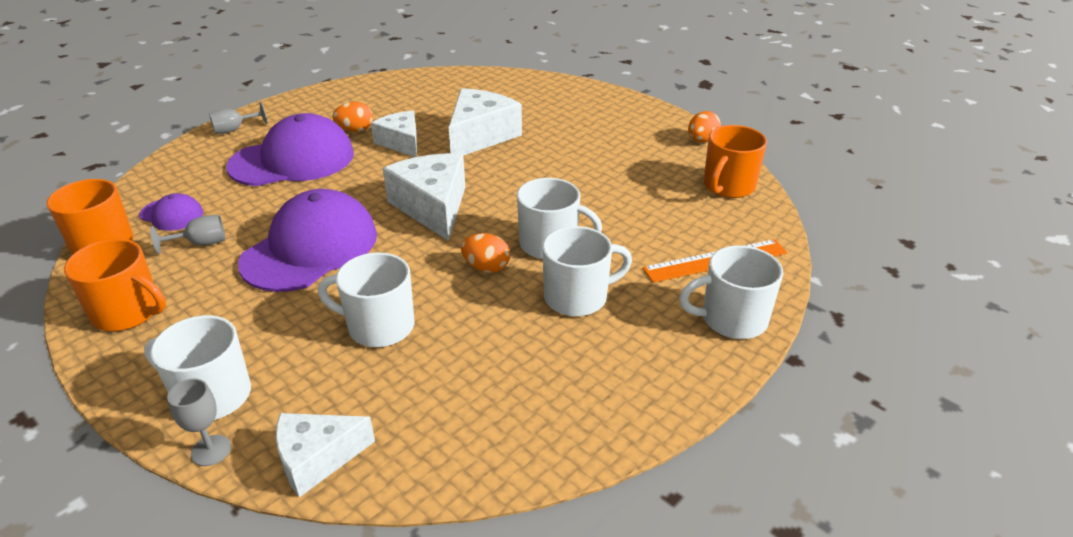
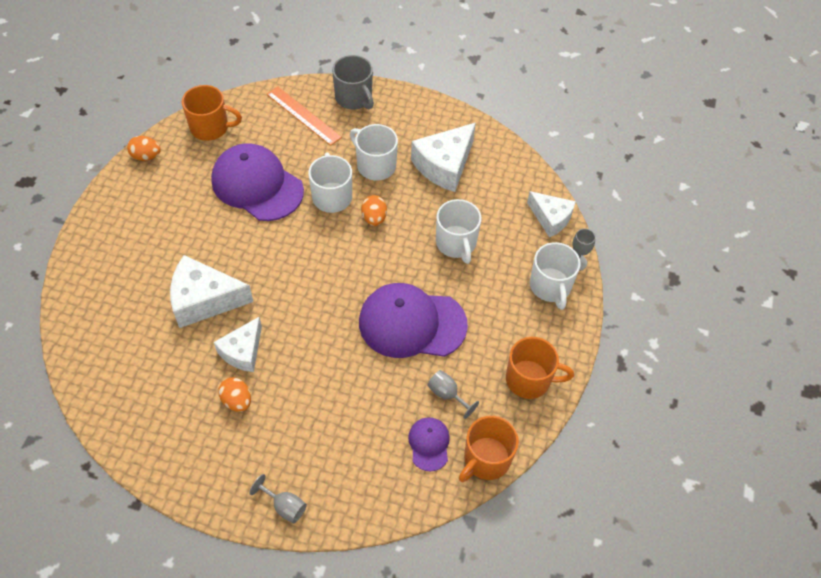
camera: 120 degrees left, 20 degrees up
(128, 312) = (529, 379): orange mug -> orange mug turned 105 degrees clockwise
(292, 160) = (311, 415): purple cap -> purple cap (257, 185)
(432, 207) = (325, 279): white cheese -> white cheese (444, 165)
(732, 319) = (354, 98): white mug -> grey mug

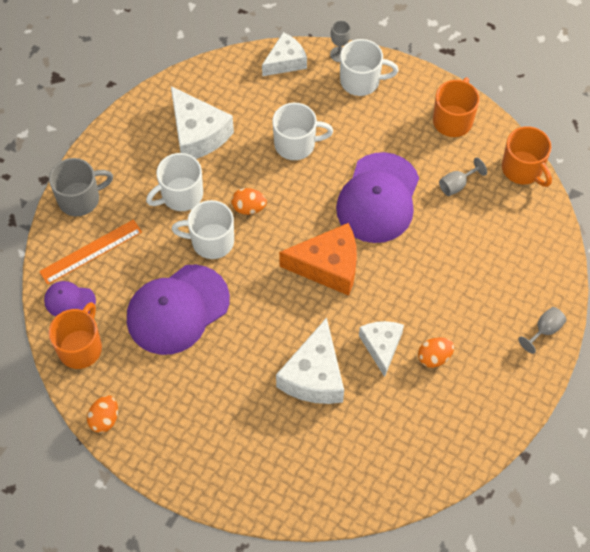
camera: 75 degrees left, 5 degrees up
(243, 351) = (381, 346): white cheese -> white cheese turned 135 degrees counterclockwise
(324, 292) = (328, 266): none -> orange cheese
(429, 444) = (502, 208): purple cap -> purple cap (69, 300)

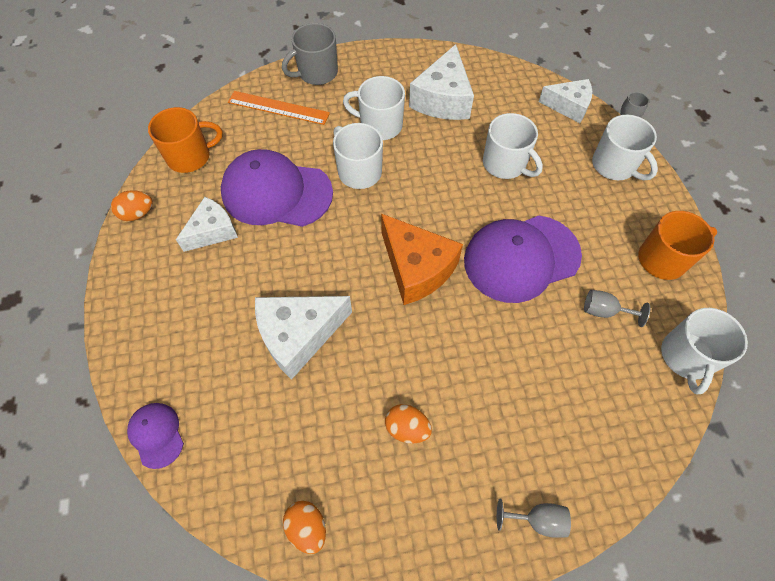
camera: 50 degrees right, 0 degrees up
(69, 300) = (225, 123): purple cap -> purple cap (156, 435)
(80, 199) = (316, 73): grey mug -> grey mug turned 120 degrees clockwise
(249, 208) = (413, 174): orange egg -> orange egg (307, 527)
(381, 346) = (377, 370): white cheese -> white cheese (212, 231)
(523, 169) = (686, 357): orange mug -> white mug

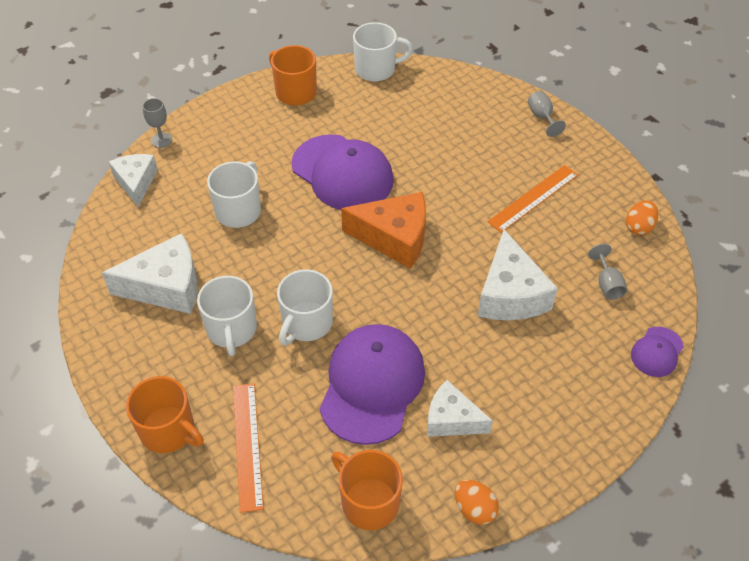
camera: 115 degrees left, 10 degrees down
(276, 192) = (372, 385): purple cap -> purple cap turned 150 degrees counterclockwise
(299, 335) = (510, 294): white cheese -> white cheese turned 45 degrees clockwise
(316, 73) = (169, 431): grey mug -> orange mug
(407, 428) = (533, 198): orange egg -> orange ruler
(416, 268) = (394, 238): orange cheese -> orange cheese turned 75 degrees clockwise
(604, 311) = (364, 115): grey goblet -> grey goblet (607, 284)
(614, 166) = (204, 136): white mug -> none

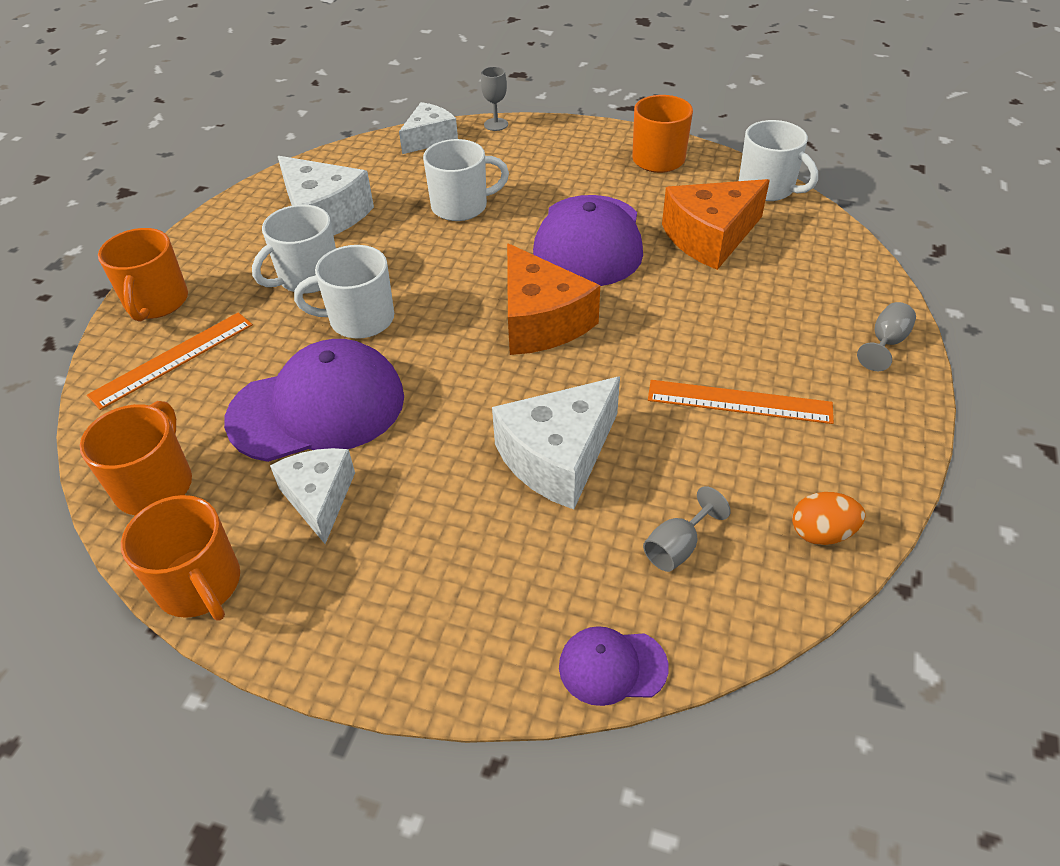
camera: 55 degrees right, 5 degrees down
(394, 121) = (710, 237): none -> orange cheese
(474, 509) = (200, 585): orange egg -> orange mug

